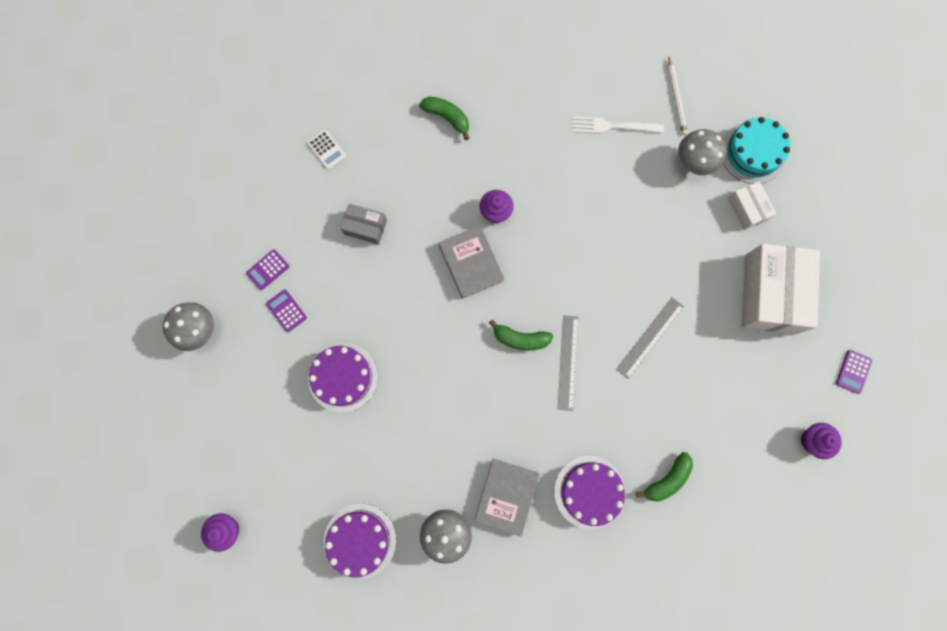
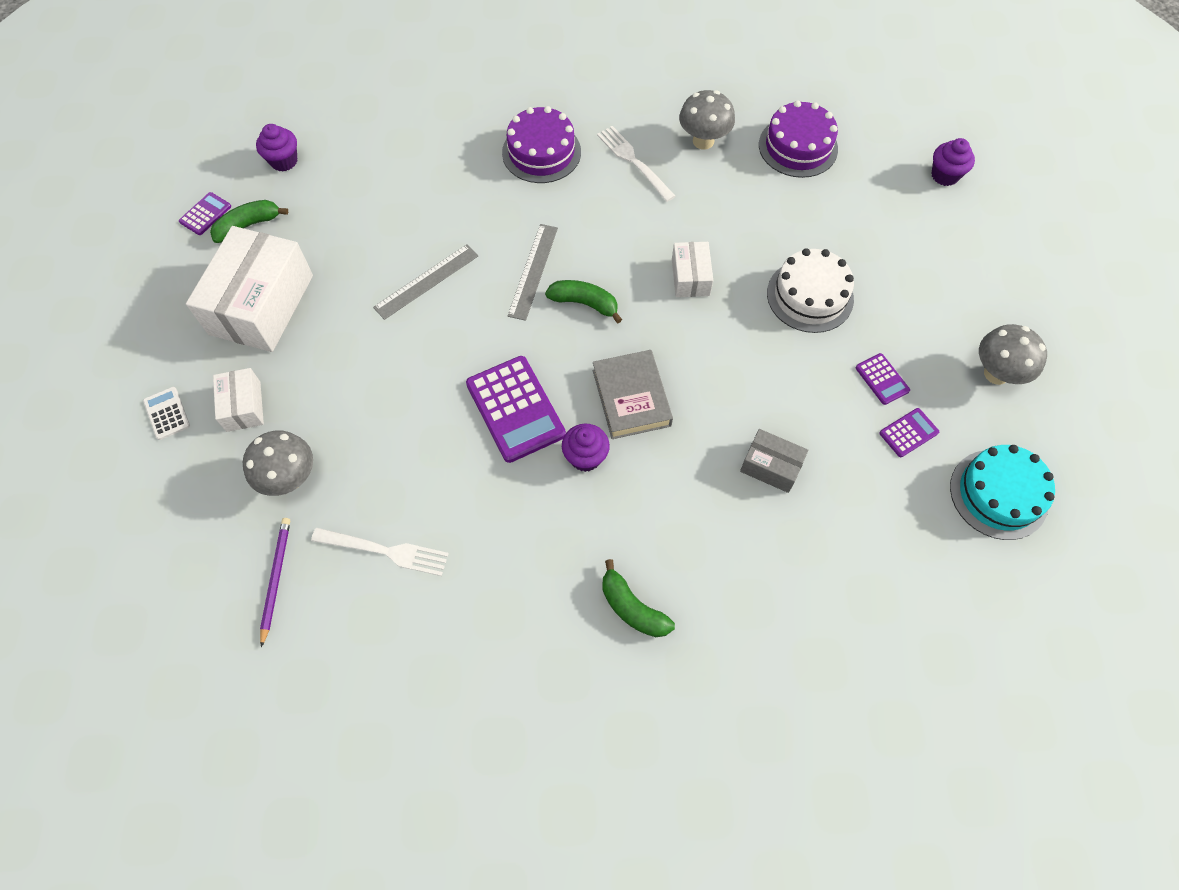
camera: 170 degrees left, 15 degrees down
(326, 150) = (823, 588): white calculator -> white calculator (167, 413)
(343, 377) = (810, 296): purple cake -> white cake
(440, 378) = (690, 277): none -> white box
(506, 496) = (633, 161): grey book -> white fork
(553, 240) = (515, 409): none -> purple calculator
(667, 479) = (455, 151): green banana -> green banana (248, 225)
(676, 97) = (276, 579): white pencil -> purple pencil
(753, 152) = (201, 479): turquoise cake -> turquoise cake (998, 494)

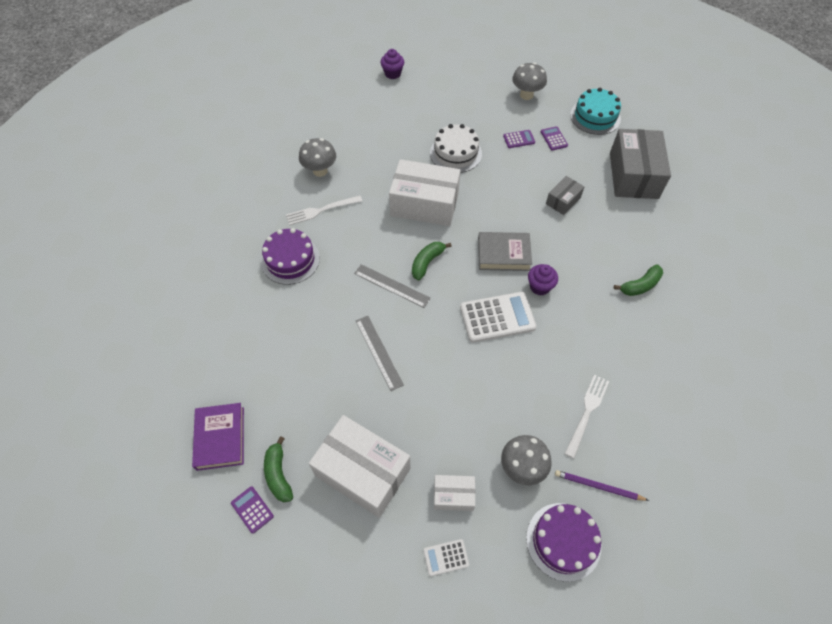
camera: 75 degrees left, 5 degrees down
(284, 161) = (220, 438): purple cupcake -> purple book
(515, 409) = (497, 317): purple calculator -> white calculator
(690, 277) = (424, 204): white box -> white box, size x2.02
(798, 147) = (345, 128): purple cake -> purple cake (563, 541)
(877, 576) = (633, 175): none -> grey box

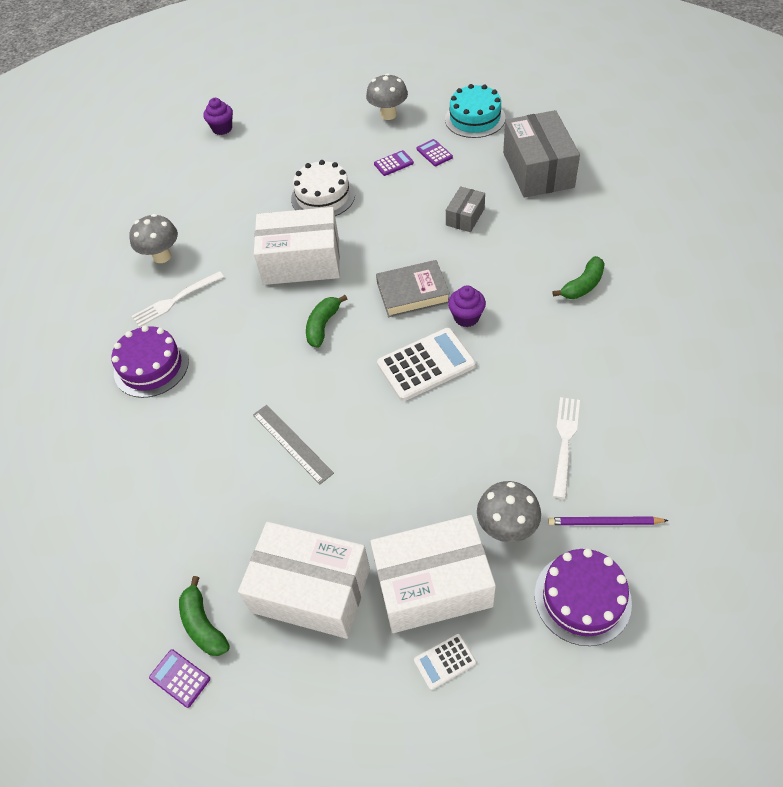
camera: 10 degrees left, 5 degrees down
(220, 438) = (115, 602): purple book -> none
(391, 286) = (287, 363): grey ruler -> none
(453, 495) = (433, 584): white box -> white box, size x2.02

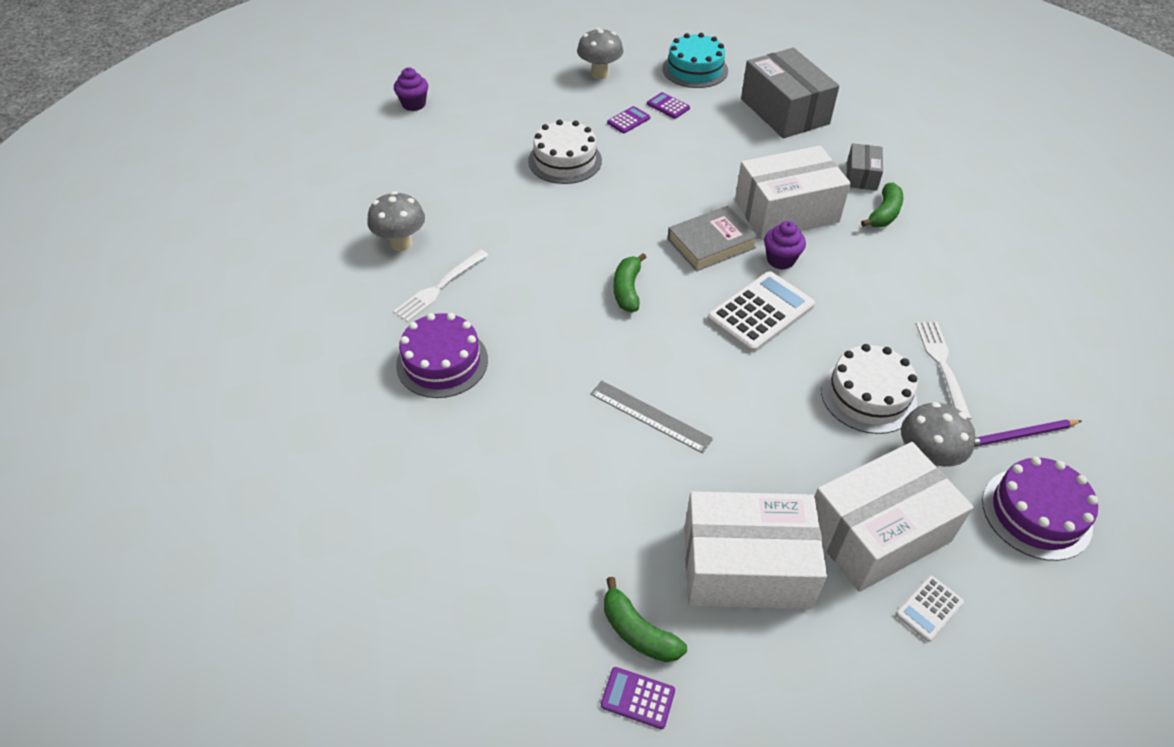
camera: 20 degrees left, 5 degrees down
(301, 261) = (571, 228): white box -> white box (786, 211)
(465, 217) = (731, 163): grey box -> grey box (861, 176)
(484, 459) = (868, 395): none -> white cake

